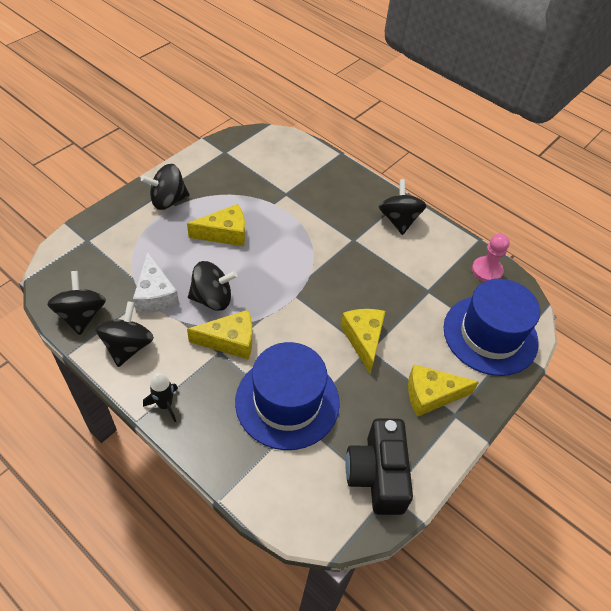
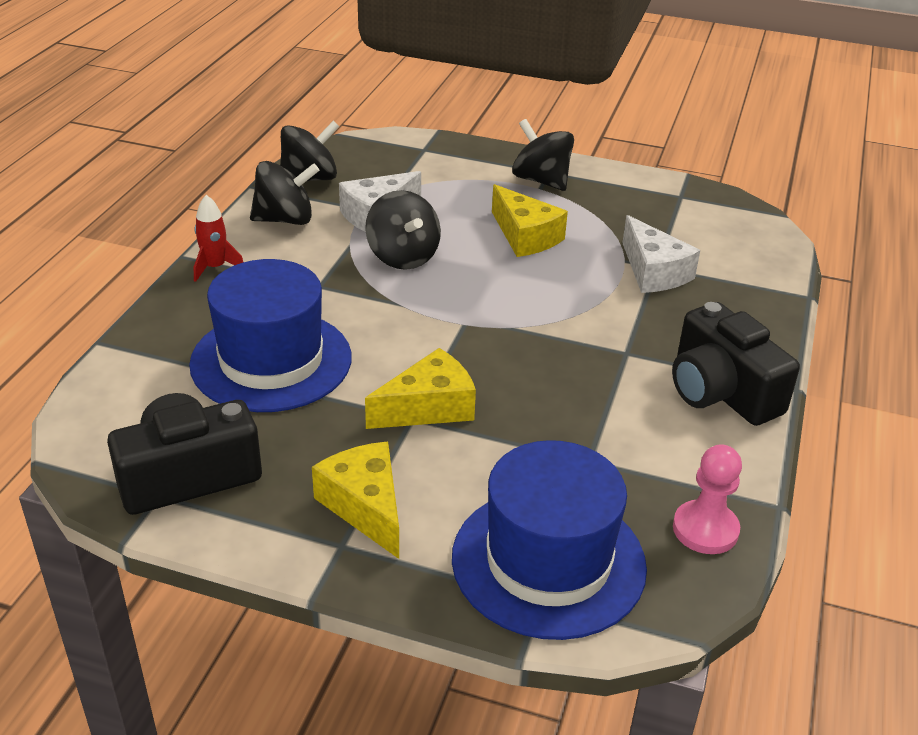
camera: 70 degrees right, 15 degrees down
(165, 405) = (215, 267): black rocket -> red rocket
(230, 341) = (342, 288): yellow cheese -> none
(290, 197) = (653, 272): none -> white cheese
(399, 220) = (721, 391): black spinning top -> black camera

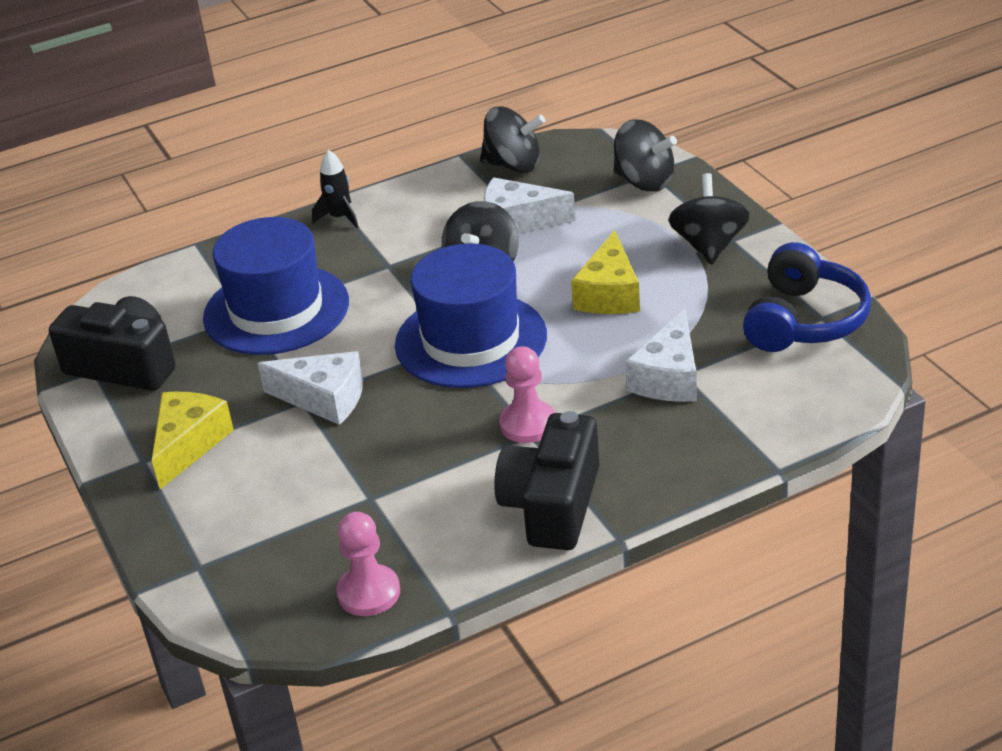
camera: 50 degrees right, 0 degrees up
(215, 267) = (340, 217): red rocket -> black rocket
(285, 219) = (443, 196): black spinning top -> black spinning top (644, 182)
(429, 407) = (324, 399): yellow cheese -> white cheese
(548, 561) = (238, 547): blue hat -> blue hat (471, 340)
(614, 347) = (528, 424): none -> pink pawn
(674, 202) = (804, 320): none -> blue headphones

